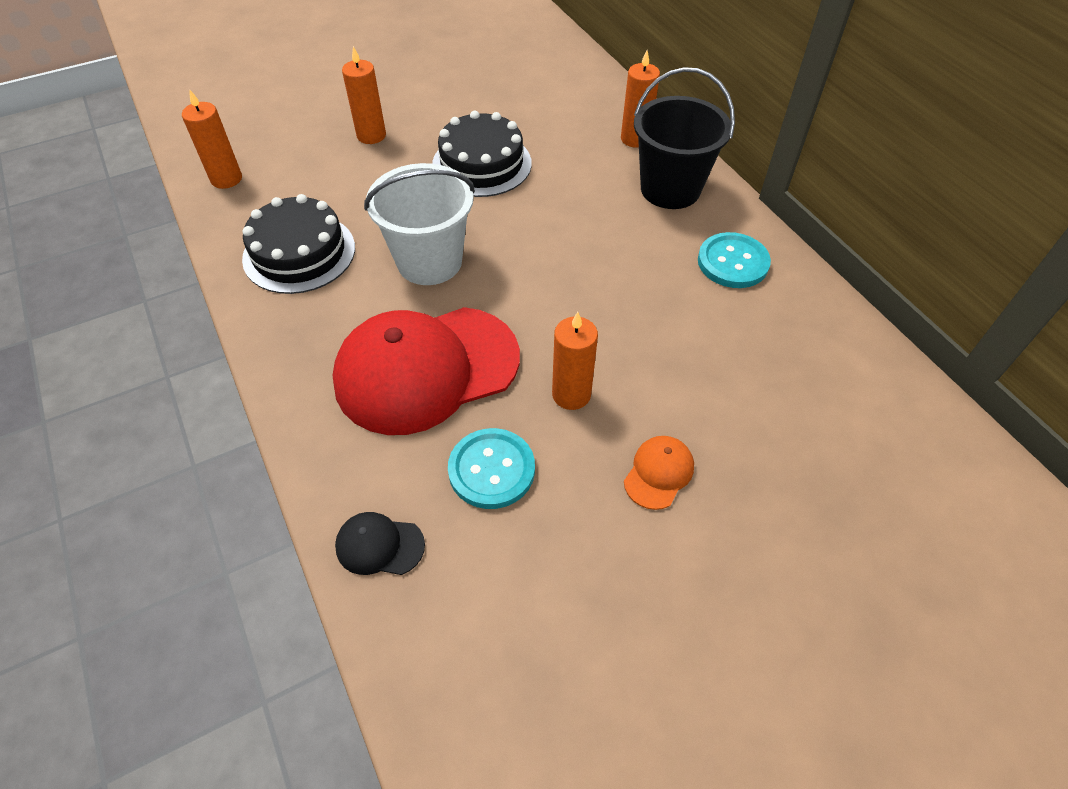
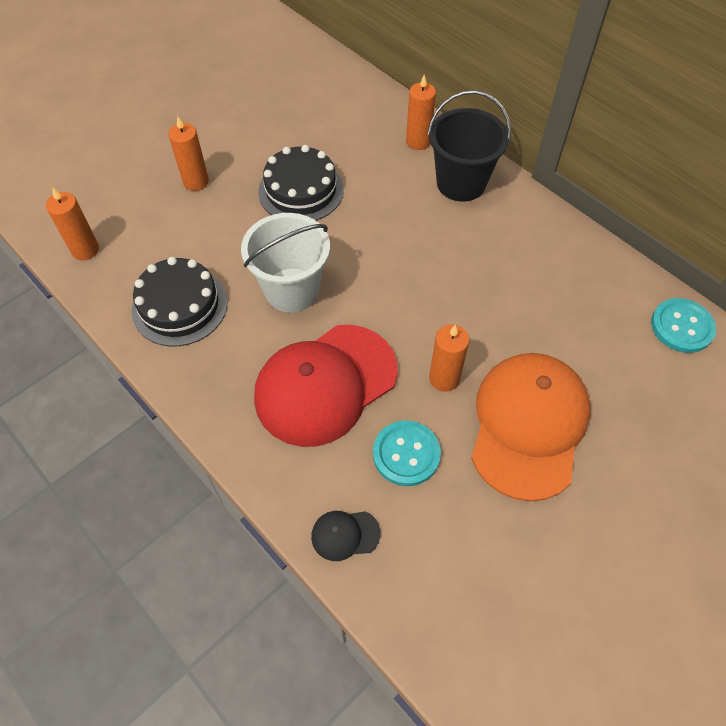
camera: 15 degrees left, 5 degrees up
(659, 473) = (528, 425): orange cap -> orange cap, size x2.47
(732, 262) = (529, 238): turquoise button -> turquoise button (682, 327)

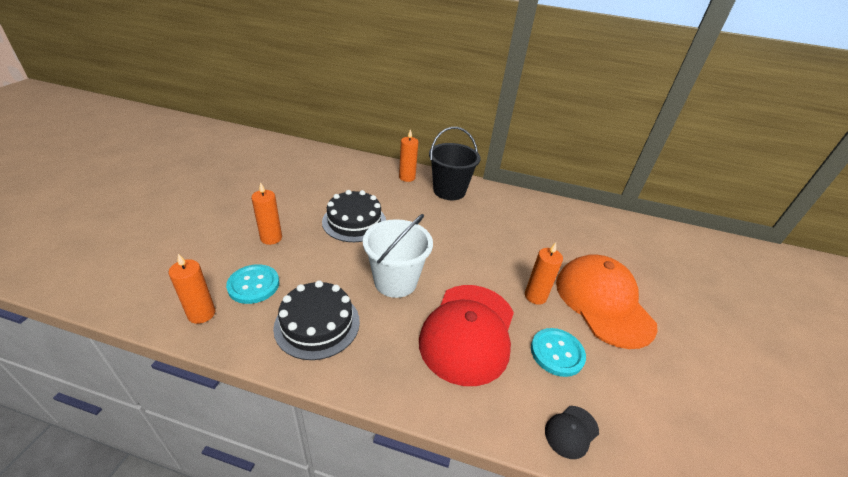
camera: 35 degrees left, 20 degrees down
(682, 327) = (618, 223): turquoise button -> turquoise button (253, 285)

